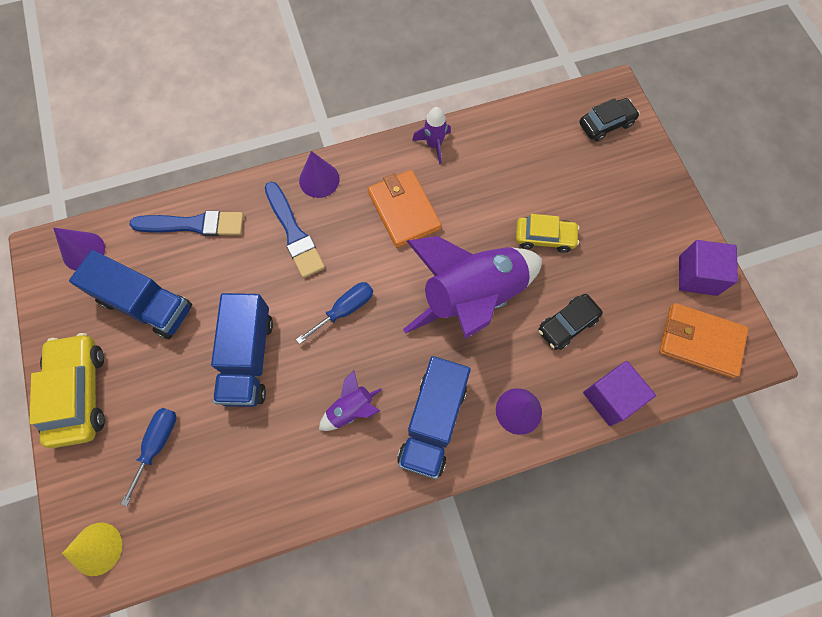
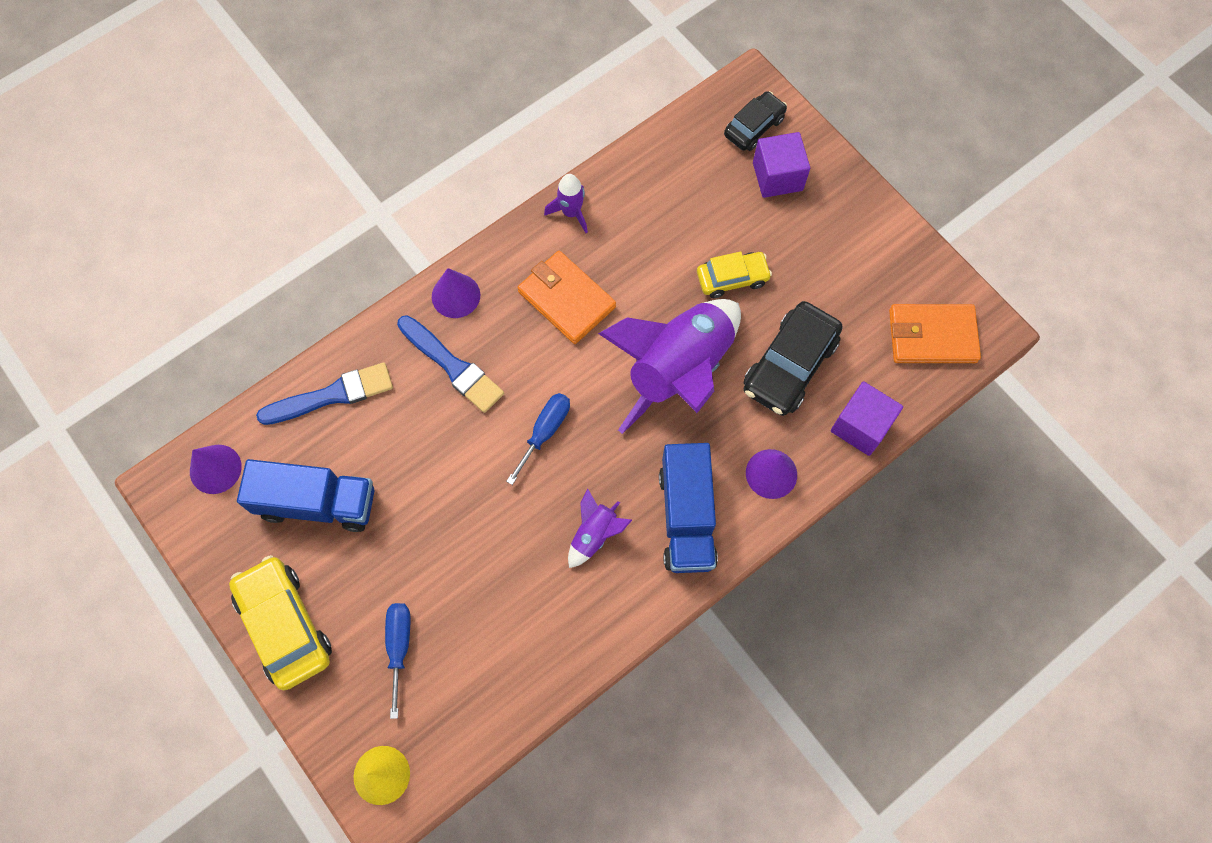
camera: 20 degrees left, 0 degrees up
(248, 358) = (460, 520): blue truck -> none
(567, 324) = (789, 365): black car -> black car, size x1.61
(697, 275) = (907, 266): purple cube -> purple cube (777, 176)

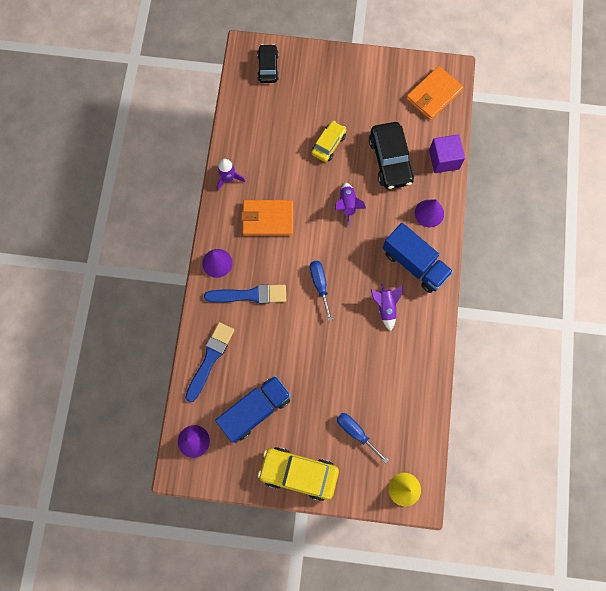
camera: 45 degrees left, 5 degrees up
(678, 370) = (347, 205): purple rocket -> purple rocket, size x0.43
(777, 176) = (301, 81): purple cube -> none

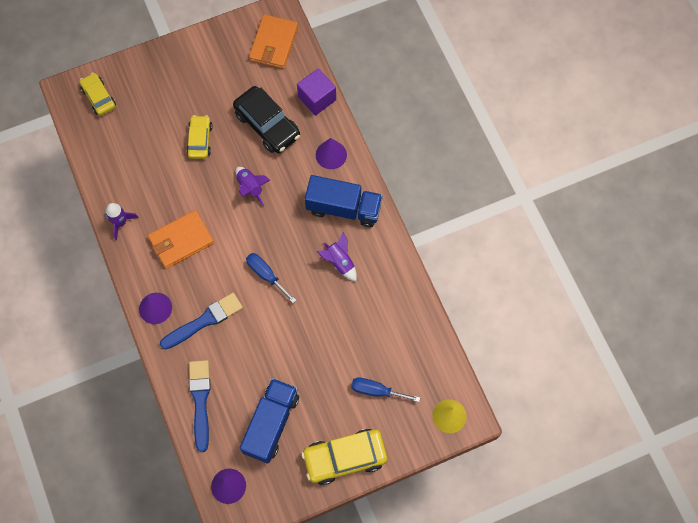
camera: 30 degrees left, 5 degrees down
(268, 67) = (99, 97): black car -> yellow car

